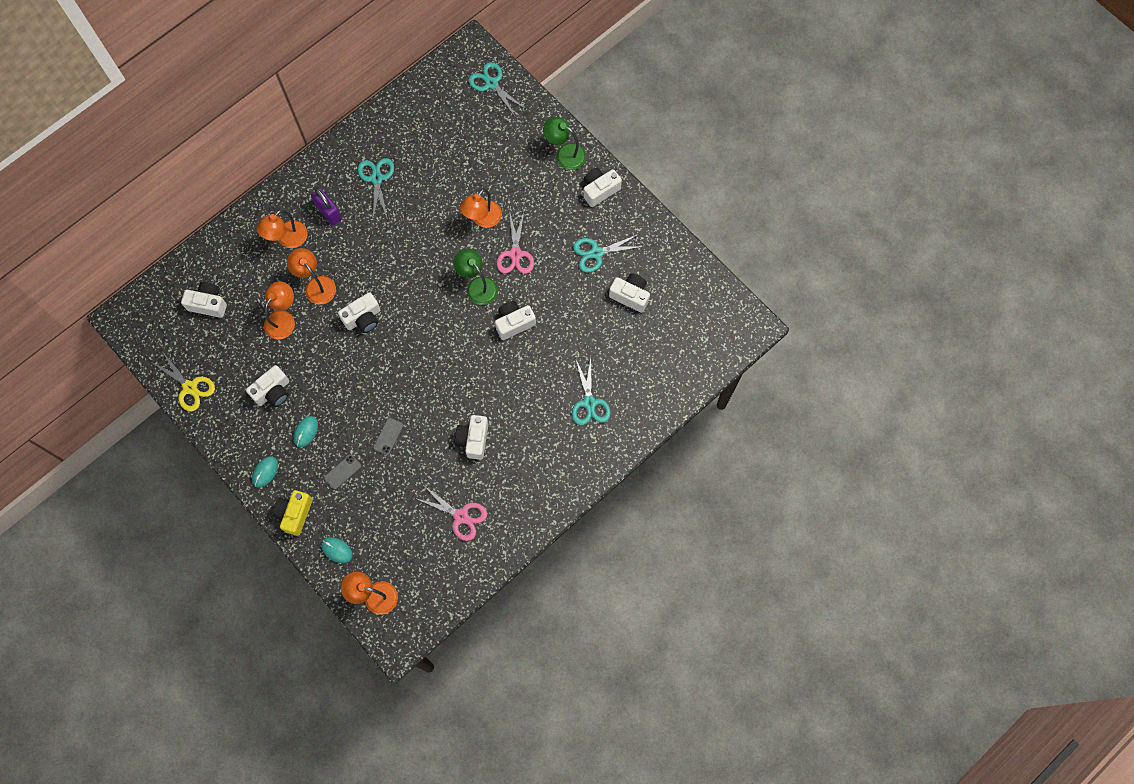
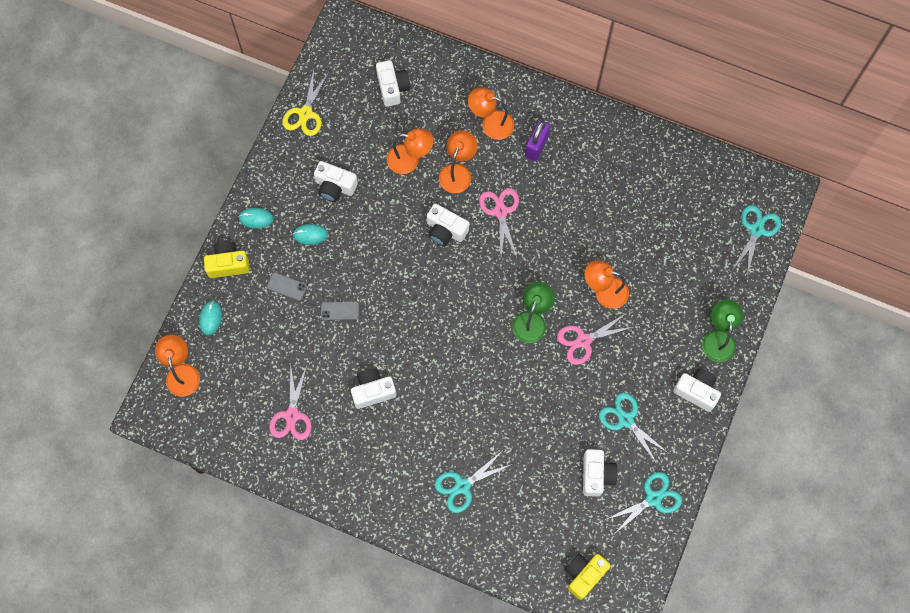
camera: 65 degrees right, 0 degrees up
(370, 267) = (500, 211): none -> pink scissors
(376, 178) = (595, 172): turquoise scissors -> turquoise scissors (653, 498)
(514, 323) = (510, 373): white camera -> none
(705, 342) = (584, 575): none -> yellow camera

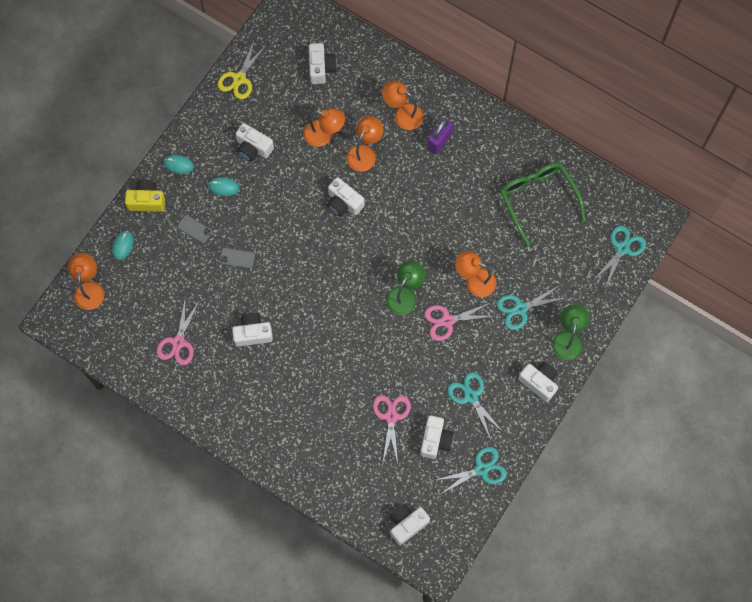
camera: 10 degrees right, 0 degrees up
(462, 486) = (315, 429): turquoise scissors -> turquoise scissors (520, 309)
(500, 211) = (396, 194): pink scissors -> pink scissors (391, 417)
(584, 575) = (407, 524): yellow camera -> white camera
(655, 192) = (538, 199): none -> green glasses

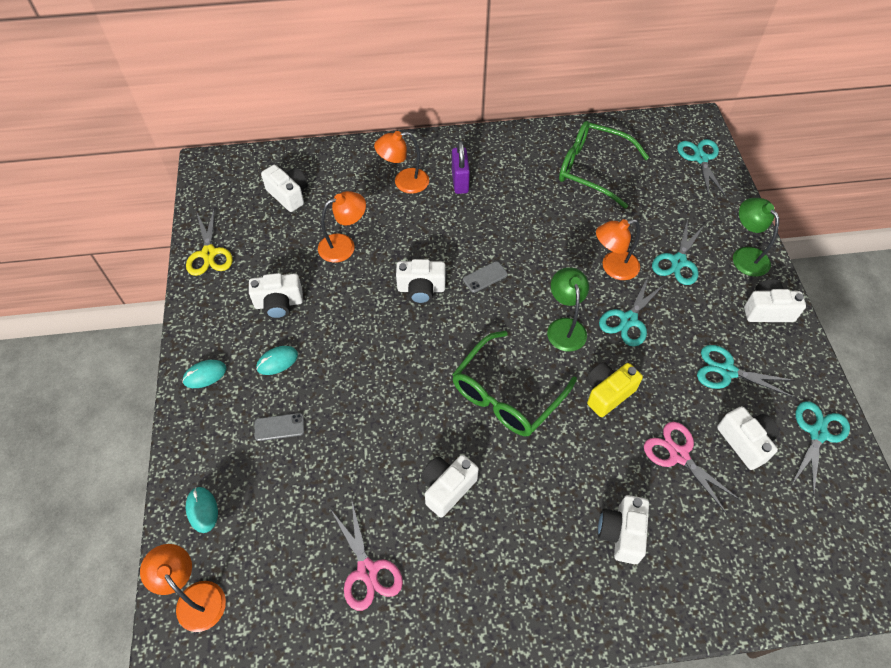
camera: 40 degrees left, 15 degrees down
(147, 201) = (195, 438): yellow camera -> yellow camera (607, 393)
(237, 258) = (356, 421): grey phone -> grey phone (485, 277)
(331, 308) = (506, 395): none -> green glasses
(364, 152) = (399, 234): orange lamp -> none
(407, 524) = (822, 559): white camera -> white camera (621, 533)
(447, 321) = (628, 320): pink scissors -> turquoise scissors

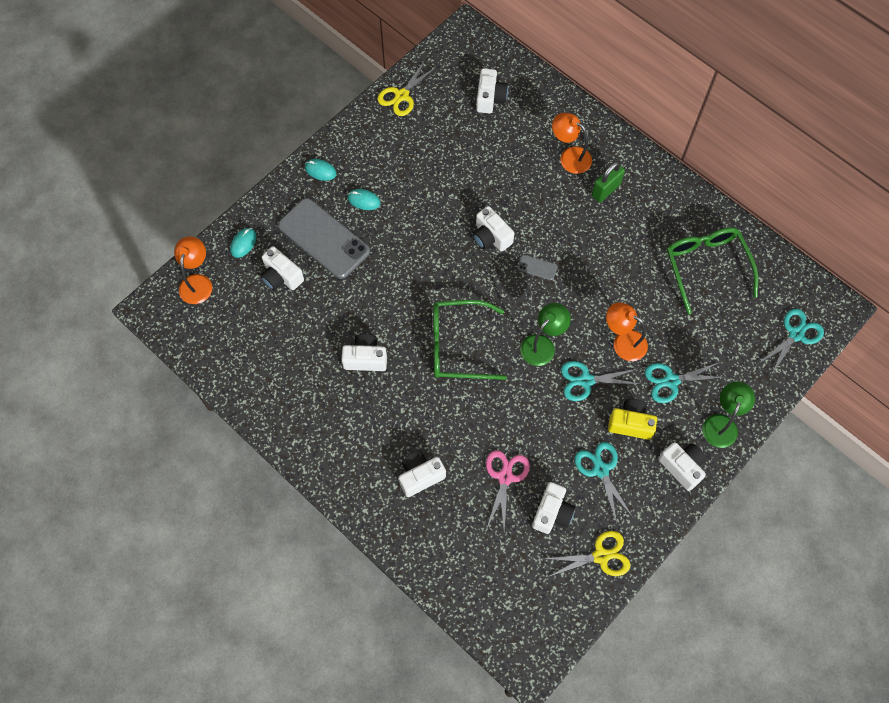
camera: 50 degrees right, 10 degrees up
(279, 303) = (403, 166): white camera -> white camera (281, 276)
(279, 427) = (324, 238): grey phone -> grey phone, size x2.48
(344, 245) = (481, 164): orange lamp -> none
(367, 571) = (281, 355): pink scissors -> none
(460, 181) = (605, 190): purple padlock -> green padlock
(607, 393) = (513, 405): yellow camera -> yellow camera (630, 423)
(817, 433) = (601, 556): turquoise scissors -> yellow scissors

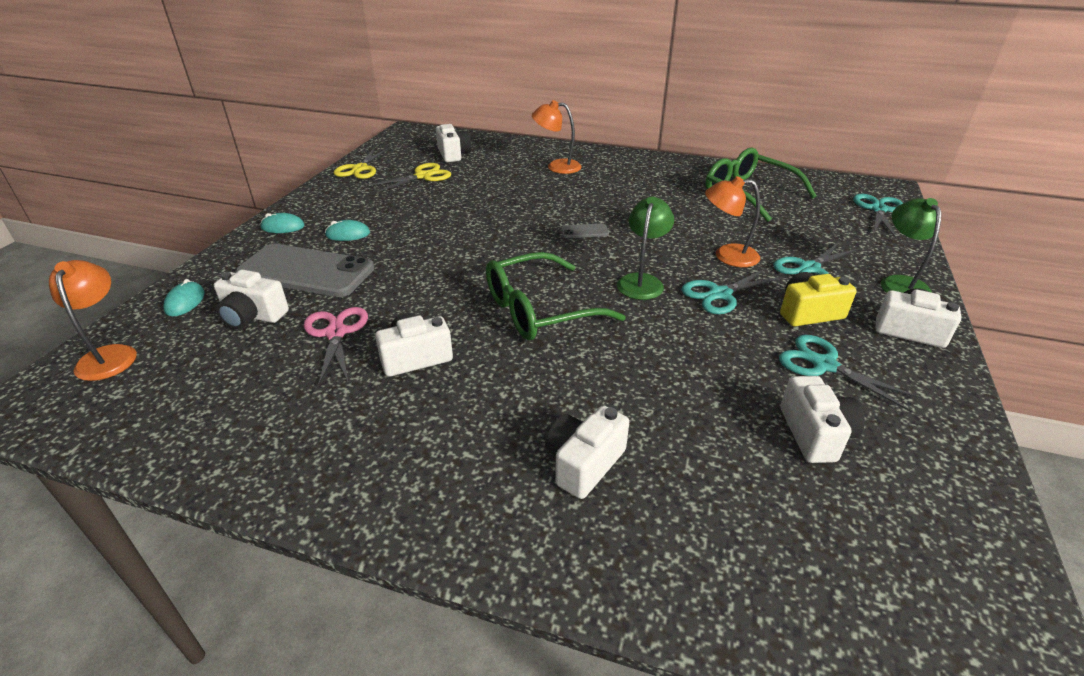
camera: 25 degrees left, 30 degrees down
(491, 237) = (516, 224): white camera -> none
(505, 477) = (711, 417): pink scissors -> pink scissors (336, 333)
(601, 556) = (935, 460): yellow scissors -> yellow scissors (423, 176)
(605, 190) = (608, 175): green padlock -> none

